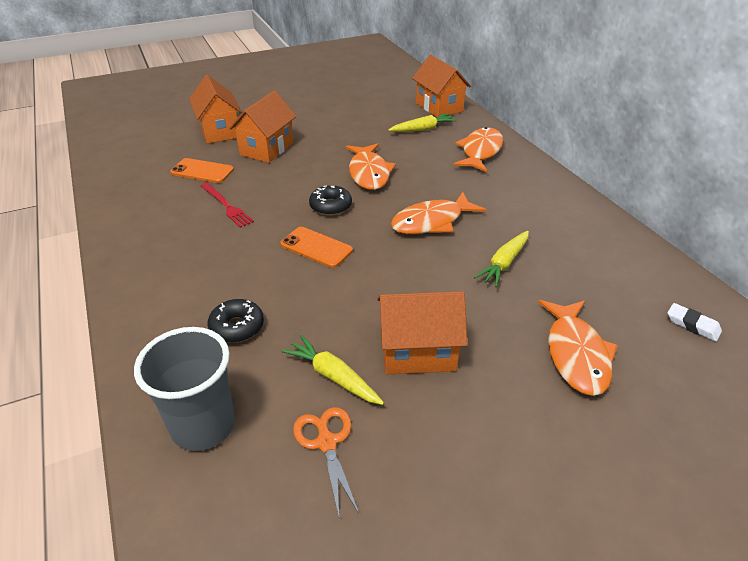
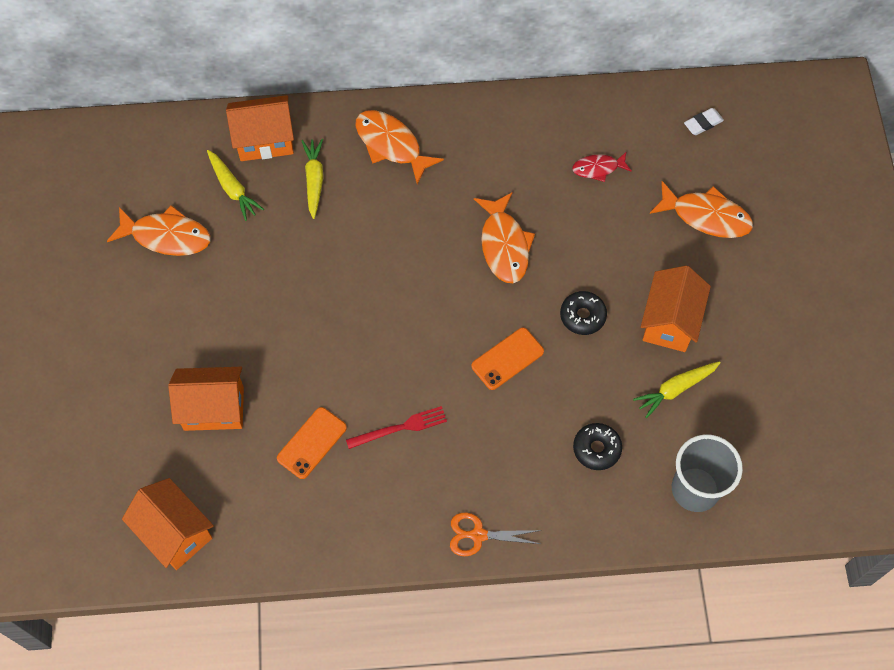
camera: 70 degrees left, 25 degrees up
(267, 149) = (287, 362): orange house -> orange house (175, 533)
(327, 443) = (734, 410): orange scissors -> orange scissors (478, 535)
(330, 206) = (441, 326): black donut -> black donut (582, 316)
(369, 173) = (390, 270): orange fish -> orange fish (166, 236)
(504, 263) = (587, 213): yellow carrot -> yellow carrot (233, 189)
(560, 259) = (598, 168): none -> red fish

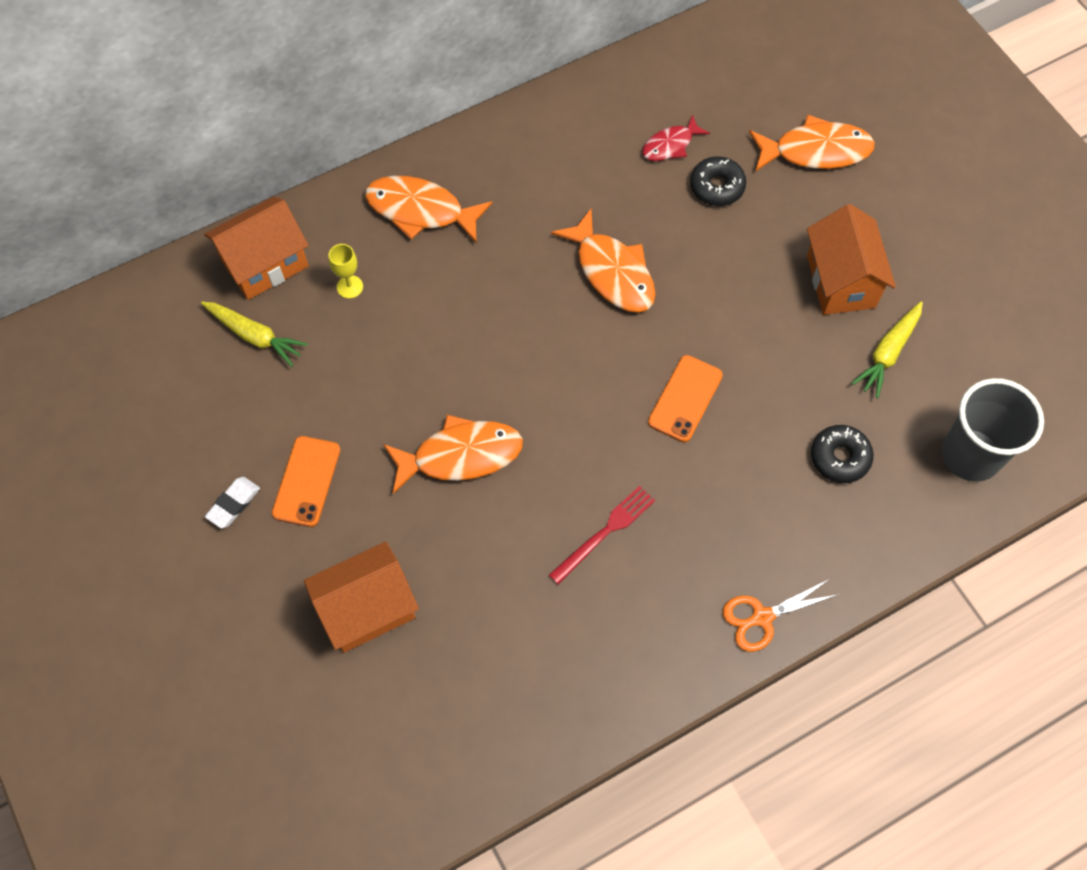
camera: 25 degrees left, 0 degrees up
(166, 236) = (200, 426): orange fish -> orange fish (460, 455)
(175, 533) = (398, 784): orange house -> none
(312, 443) = (509, 597): orange phone -> orange phone (306, 481)
(314, 180) = (350, 287): yellow carrot -> yellow goblet
(582, 316) = (742, 315): black donut -> black donut (717, 187)
(703, 123) = (757, 53): white eraser -> white eraser (233, 504)

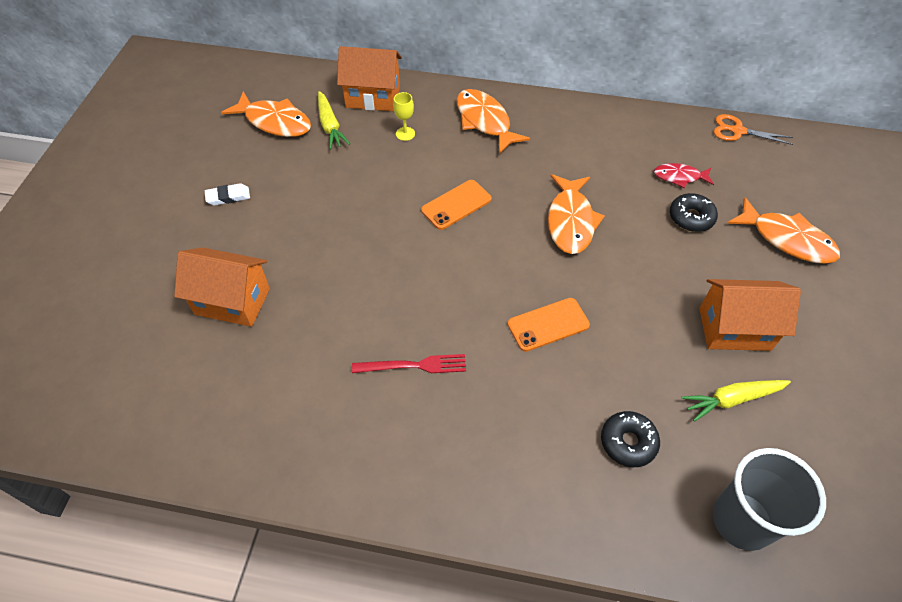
camera: 40 degrees right, 10 degrees down
(306, 481) = (276, 212): orange phone -> orange phone (456, 205)
(460, 455) = (373, 258): orange fish -> orange fish (274, 122)
(762, 617) = (466, 505): orange scissors -> orange scissors (737, 131)
(840, 281) = (734, 329): orange house -> orange house turned 60 degrees clockwise

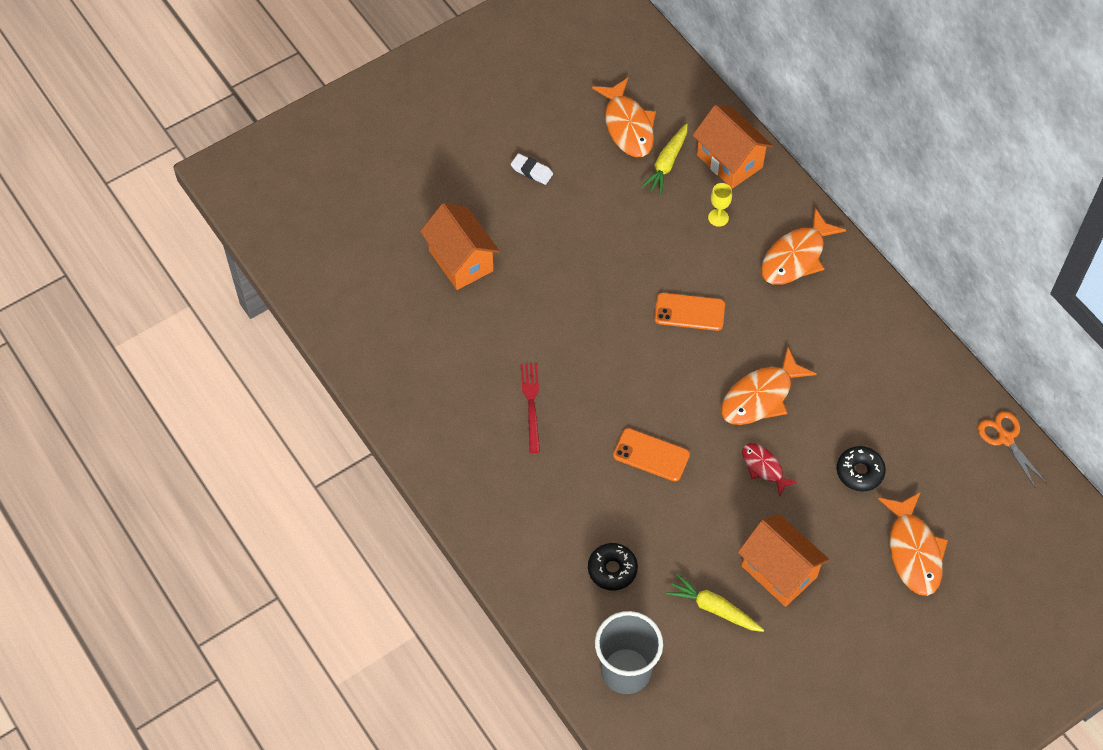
camera: 45 degrees right, 5 degrees up
(413, 366) = (531, 404): red fork -> red fork turned 135 degrees counterclockwise
(485, 121) = (796, 257): orange fish -> orange fish turned 150 degrees counterclockwise
(679, 177) = (896, 434): red fish -> red fish (764, 467)

